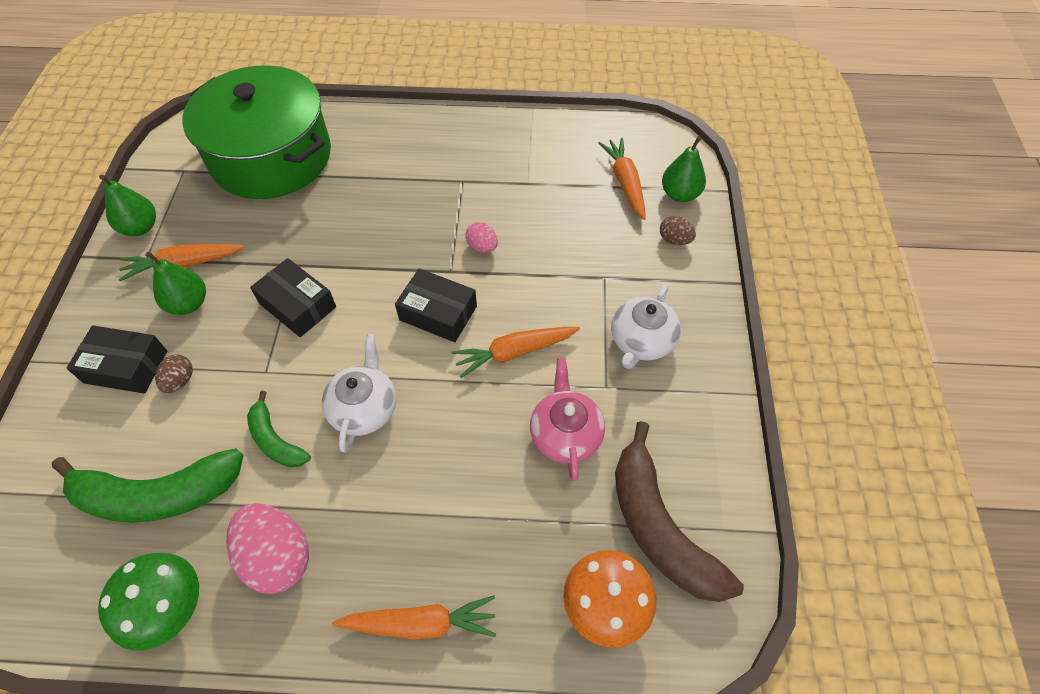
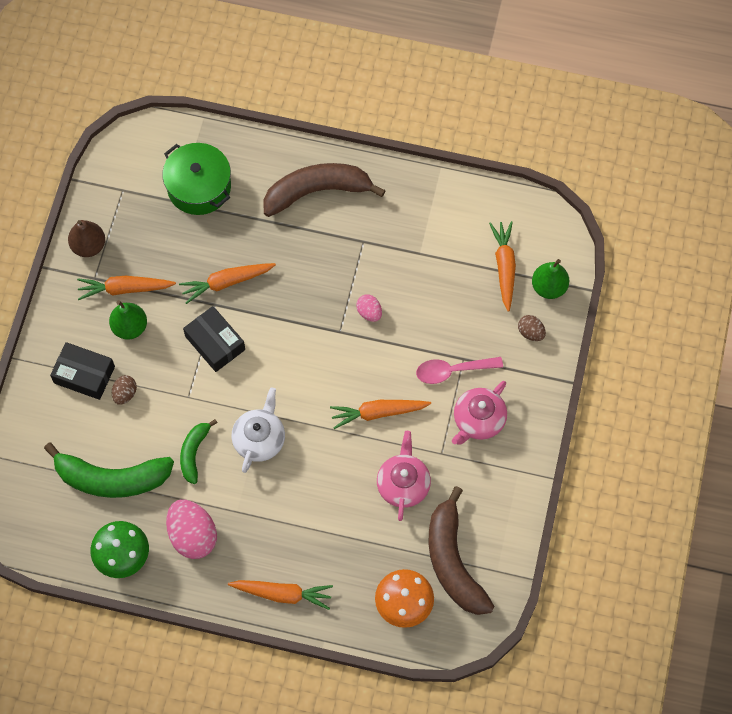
camera: 10 degrees right, 10 degrees up
(140, 227) = (89, 246): green pear -> brown pear
(271, 157) = (199, 187): green pot -> green pot, size x0.60
(275, 440) = (194, 453): green banana -> green banana turned 45 degrees clockwise
(308, 241) = (226, 282): none -> orange carrot
(404, 144) = (317, 192): none -> brown banana
(438, 313) = (324, 368): black box -> none
(595, 292) = (452, 371): none -> pink spoon
(641, 341) = (478, 420): white teapot -> pink teapot

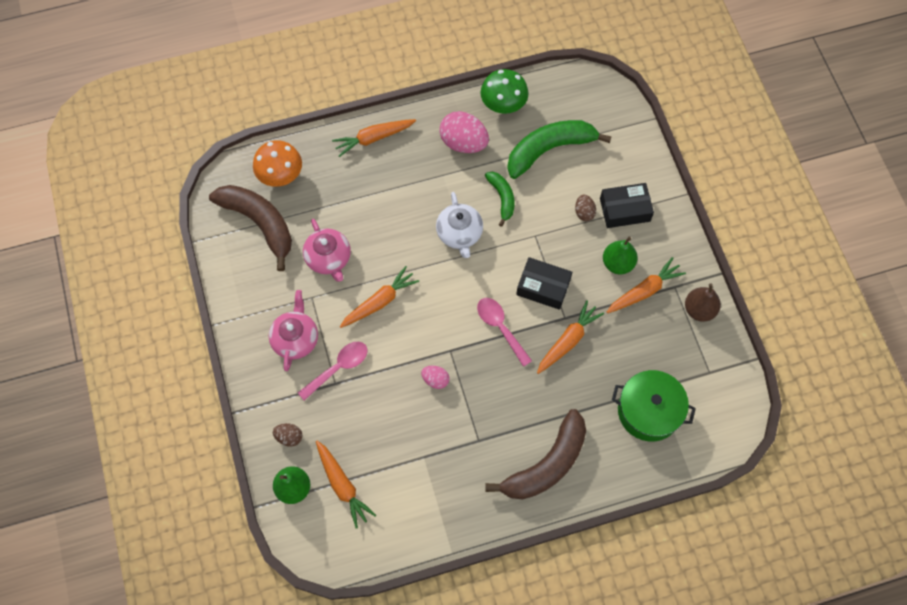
camera: 150 degrees right, 0 degrees up
(280, 327) = (500, 328): none -> pink spoon

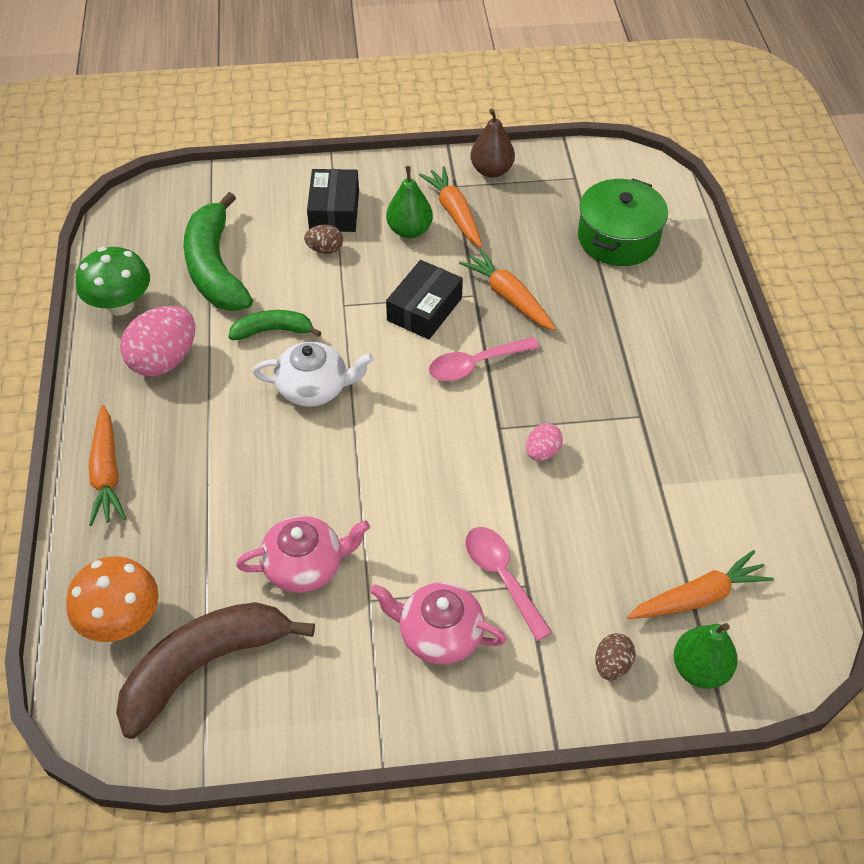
camera: 80 degrees left, 15 degrees down
(379, 302) = (400, 505): orange carrot -> none
(546, 464) = (681, 348): brown banana -> none

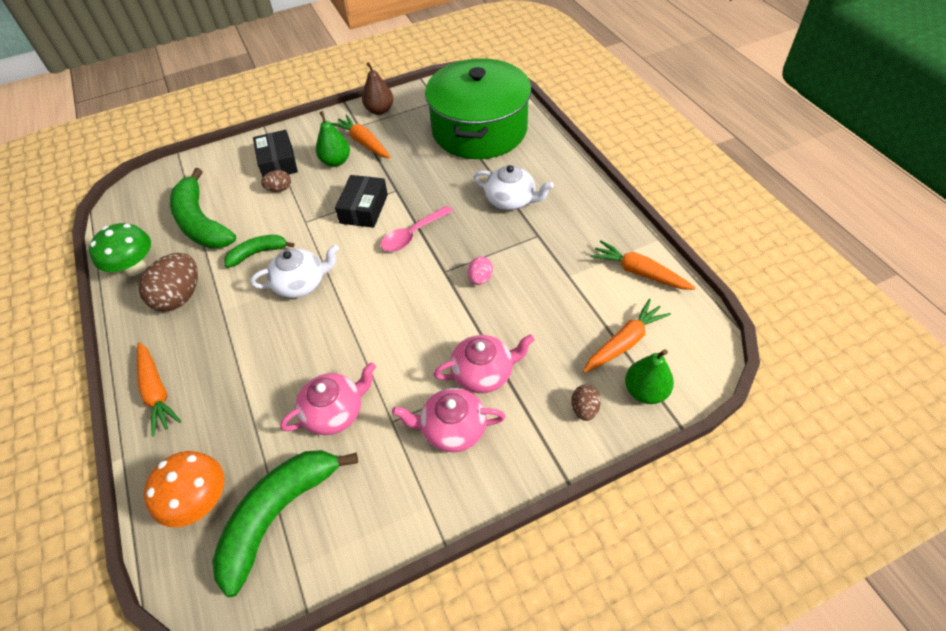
camera: 15 degrees left, 0 degrees up
(164, 360) = (180, 296): pink egg -> brown egg
(204, 666) = (278, 515): brown banana -> green banana
(502, 577) = (484, 373): pink spoon -> pink teapot
(509, 297) = (420, 185): orange carrot -> orange carrot (639, 272)
(618, 238) = (479, 130): green pot -> green pot, size x1.68
(623, 355) = (511, 200): none -> white teapot

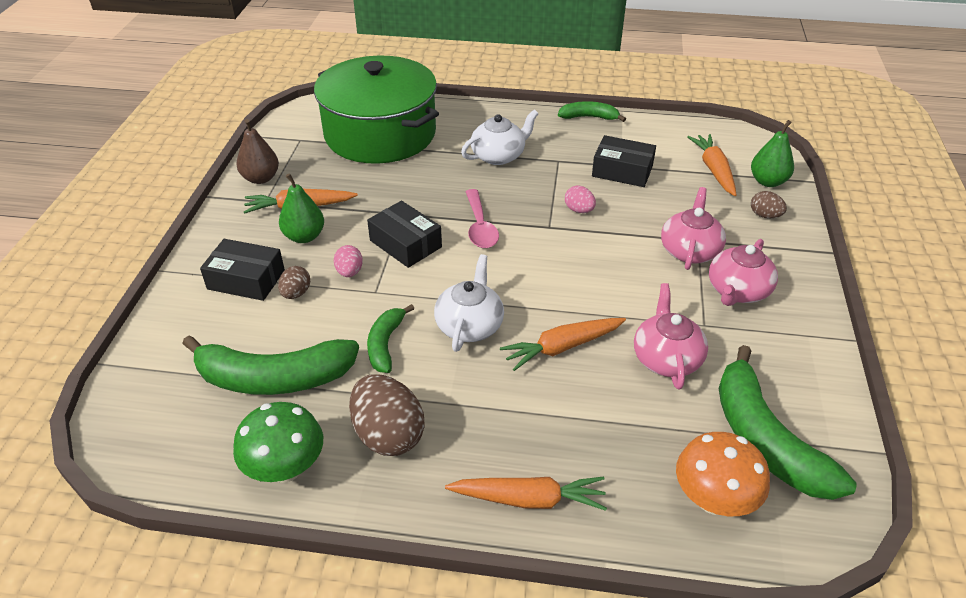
camera: 60 degrees left, 10 degrees down
(315, 200) = (349, 272): none -> pink egg
(561, 280) = (622, 171): none -> black box
(622, 224) = (589, 117): none -> green banana
(639, 272) = (649, 133): orange carrot -> orange carrot (562, 347)

